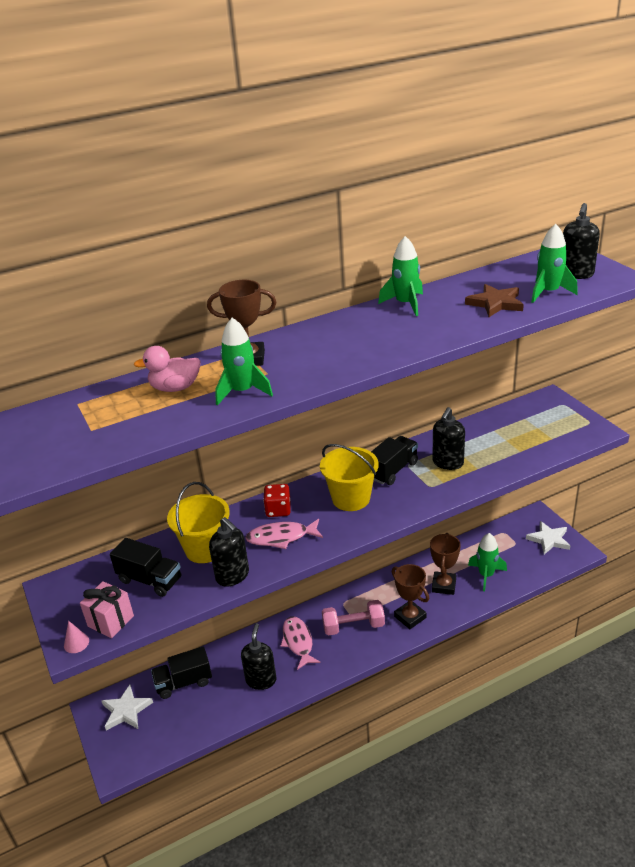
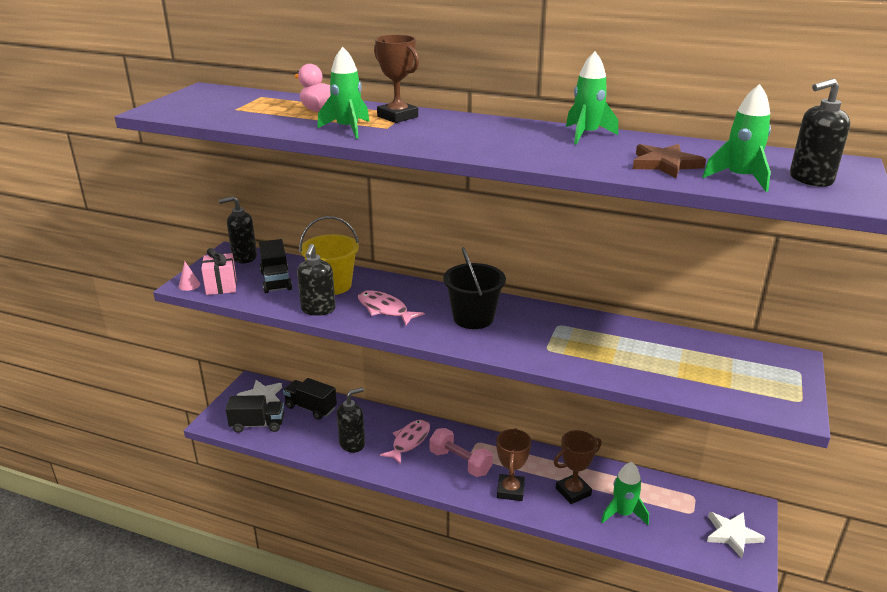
camera: 45 degrees right, 5 degrees down
(278, 510) = (414, 293): red dice -> none
(351, 498) = (473, 318): yellow bucket -> black bucket
(392, 470) = (538, 321): black truck -> black truck (257, 424)
(447, 463) = (593, 344): black soap dispenser -> black soap dispenser (244, 257)

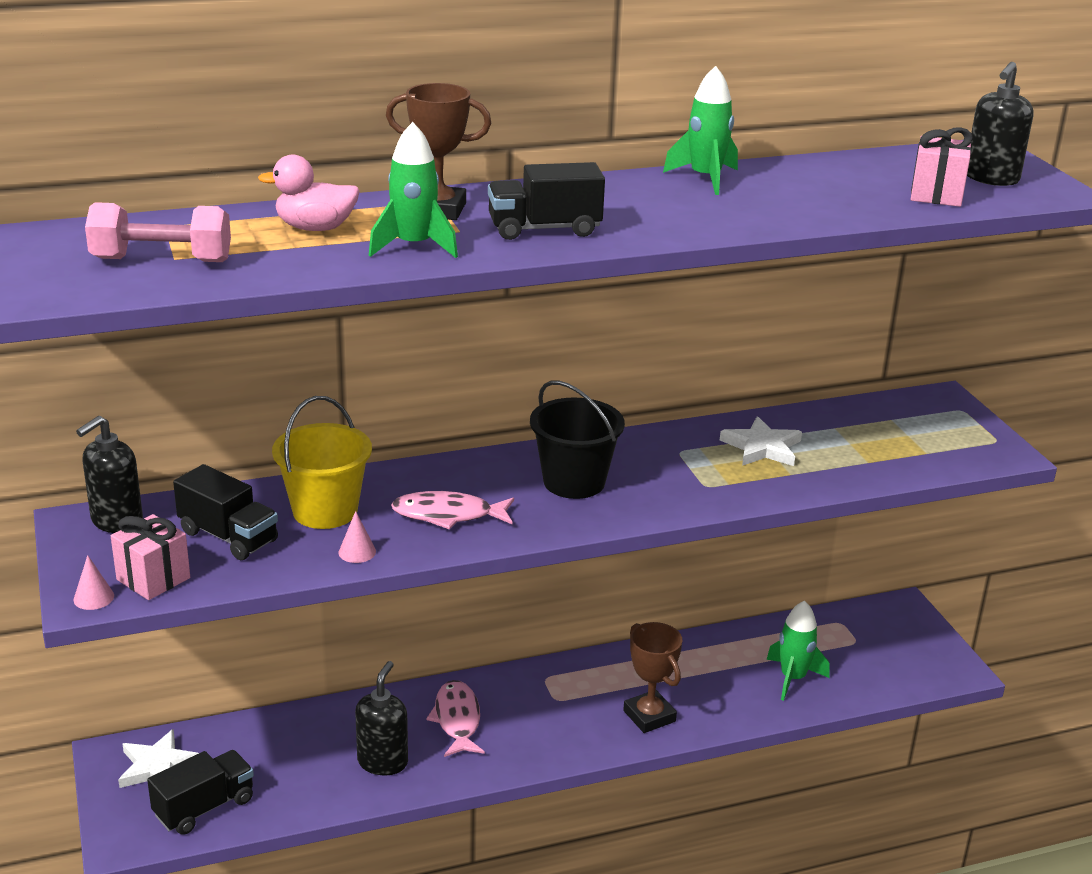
camera: 40 degrees left, 0 degrees up
(311, 408) = (259, 744): black truck -> black truck (544, 229)
(318, 309) = (357, 552): black soap dispenser -> pink cone
(460, 462) = (553, 713): pink dumbbell -> pink dumbbell (162, 260)
(573, 492) = (718, 681): brown trophy -> none
(665, 164) = (846, 197): brown star -> none
(732, 535) = (913, 645): white star -> white star (762, 447)
(739, 178) = (936, 195): green rocket -> pink gift

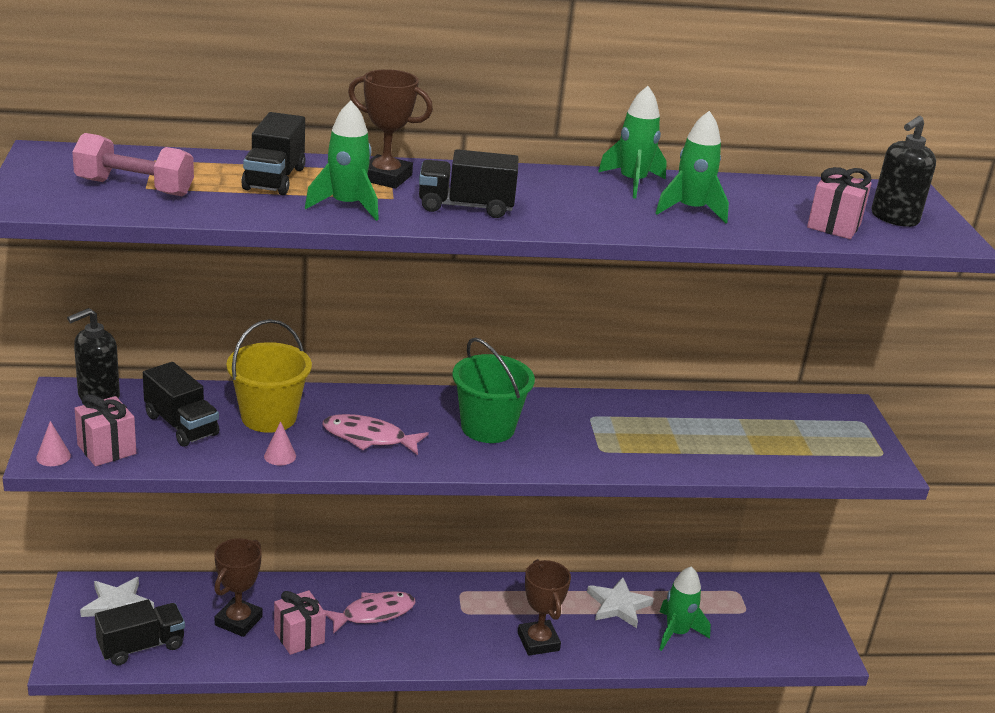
camera: 10 degrees right, 0 degrees up
(306, 757) = (238, 621): none -> brown trophy
(315, 228) = (274, 179): pink duck -> black truck
(382, 762) = (299, 637): black soap dispenser -> pink gift
(457, 720) = (373, 613): pink fish -> pink fish turned 60 degrees clockwise
(574, 482) = (488, 428): black bucket -> green bucket
(762, 447) = (665, 425): white star -> white star (618, 605)
(782, 199) = (690, 210): none -> green rocket

